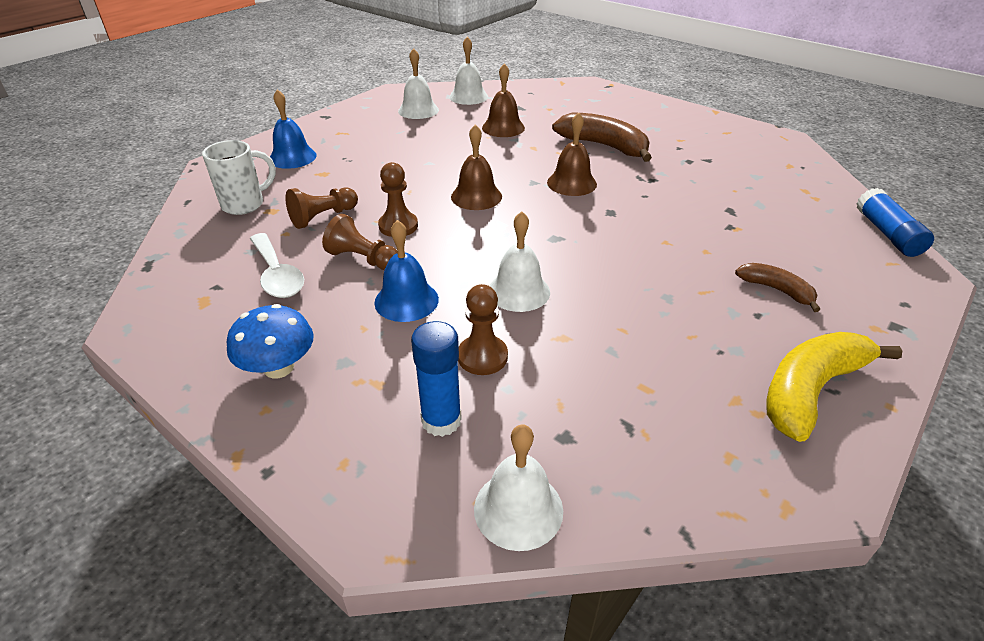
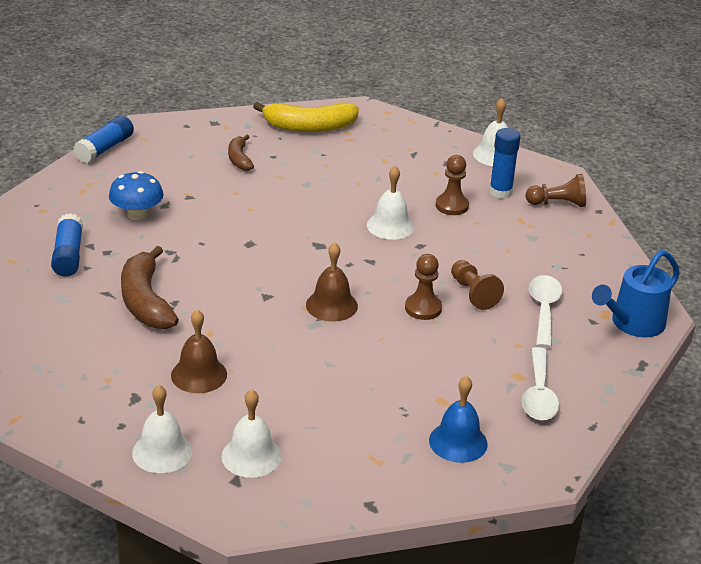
camera: 145 degrees left, 5 degrees down
(166, 303) = (633, 324): none -> blue watering can
(245, 204) = (539, 394): white mug -> white spoon
(279, 367) = (572, 250): blue mushroom -> blue mushroom (137, 214)
(323, 217) = (477, 346): brown pawn -> brown pawn (557, 203)
(406, 300) = (467, 252): blue bell -> none
(571, 183) = (238, 279): brown bell -> none
(705, 148) = (68, 255): none -> blue glue stick

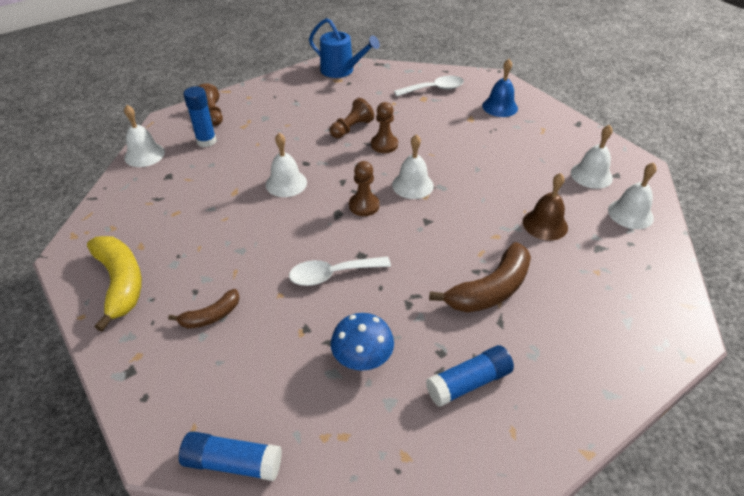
camera: 110 degrees left, 10 degrees up
(331, 305) = (412, 185): brown bell -> white bell
(452, 206) = (239, 160): brown pawn -> brown pawn (364, 205)
(544, 310) = (350, 100): white spoon -> white spoon (332, 274)

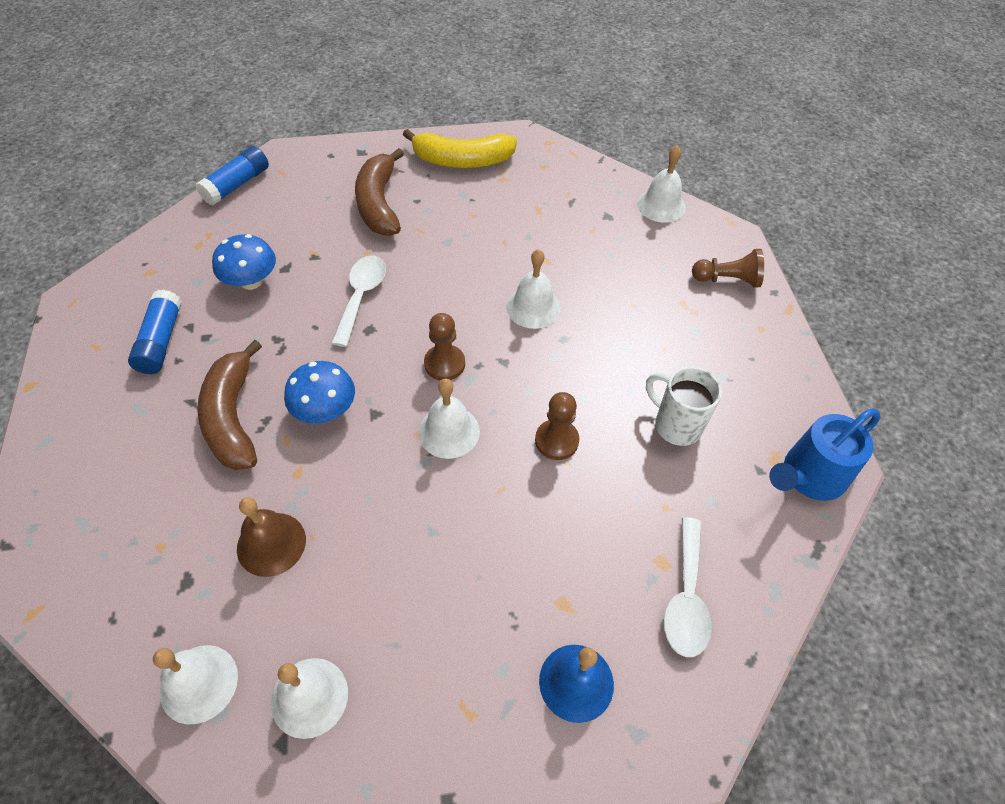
camera: 115 degrees right, 10 degrees up
(206, 141) = (663, 260): blue glue stick -> none
(211, 316) = (379, 204): brown banana -> brown banana, size x1.78
(341, 110) = (676, 425): none -> white mug
(351, 128) = (618, 418): brown pawn -> none
(444, 245) = (325, 410): none -> blue mushroom

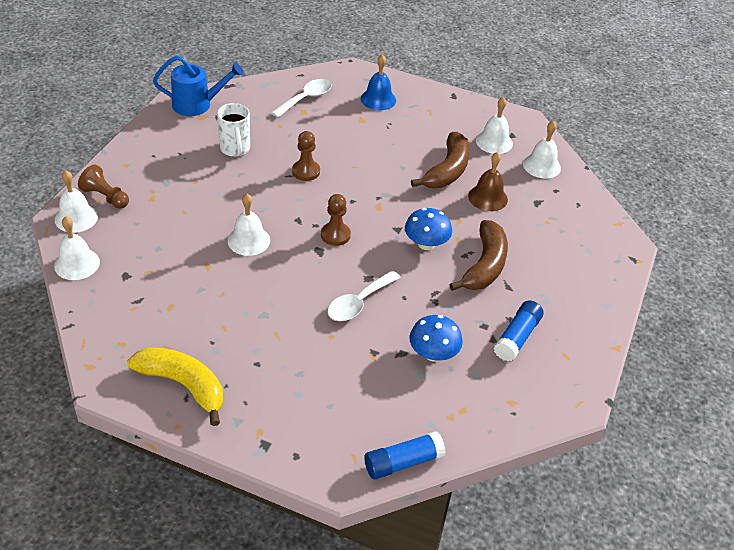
camera: 150 degrees left, 10 degrees down
(379, 204) = (290, 376): brown banana -> brown banana (447, 170)
(449, 431) = (361, 201): white bell -> white bell (76, 218)

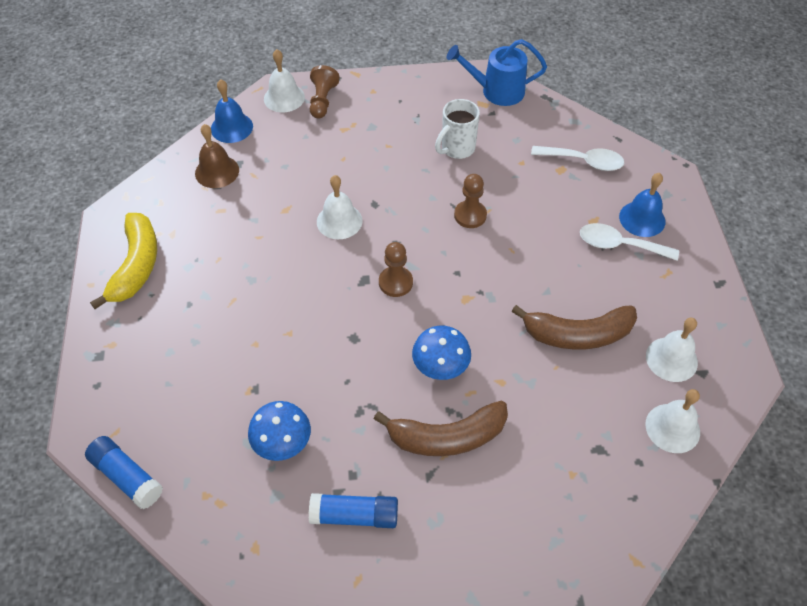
camera: 65 degrees right, 10 degrees up
(77, 264) = (231, 127): white bell -> blue bell
(197, 104) = (496, 91): blue watering can -> blue watering can turned 120 degrees clockwise
(359, 303) = (313, 346): white spoon -> white spoon (619, 245)
(488, 197) = (564, 393): brown bell -> brown bell (217, 171)

